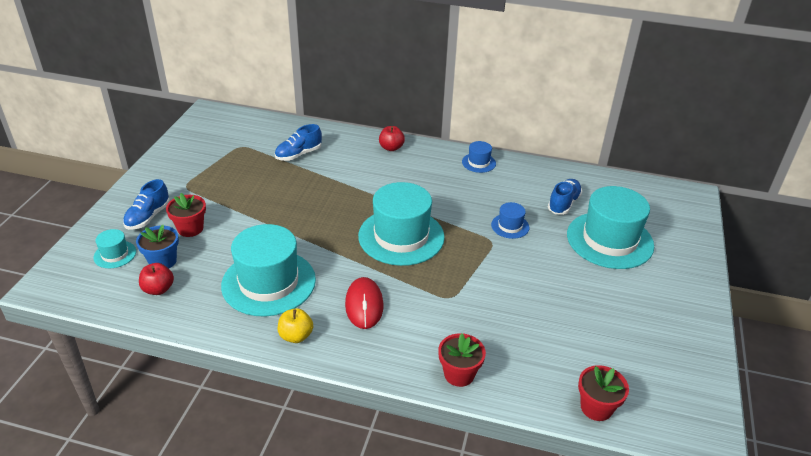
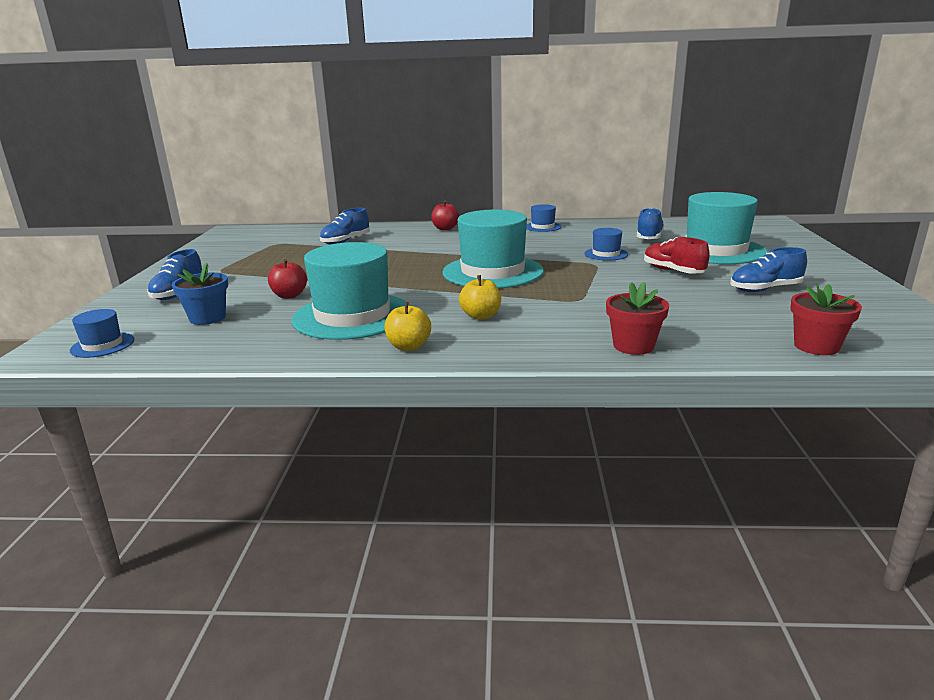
camera: 10 degrees left, 15 degrees down
(85, 283) = (102, 345): none -> blue hat
(115, 254) = (141, 321): turquoise hat -> none
(158, 289) = (208, 337): red apple -> red apple (289, 295)
(190, 228) = (236, 294): red flower pot -> none
(364, 305) = (481, 316): red mouse -> yellow apple
(551, 269) = (673, 271): none -> red shoe
(611, 316) = (765, 289): none -> blue shoe

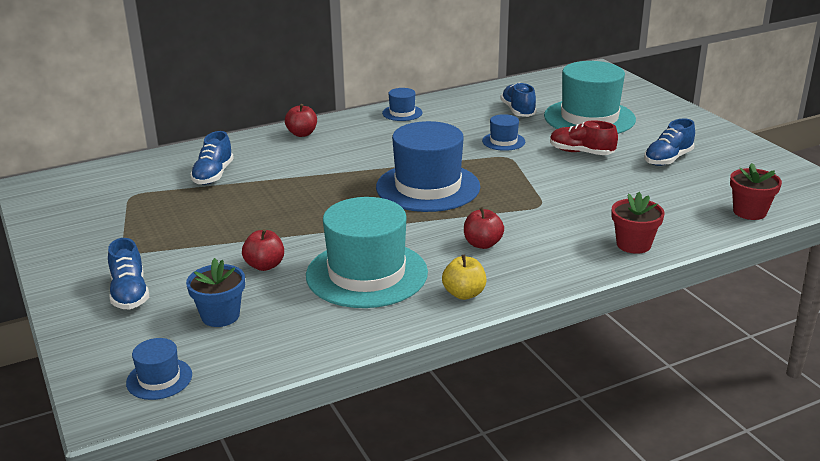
camera: 30 degrees left, 5 degrees up
(481, 316) = (482, 244): yellow apple -> red apple
(492, 272) = (428, 187): turquoise hat -> blue hat

